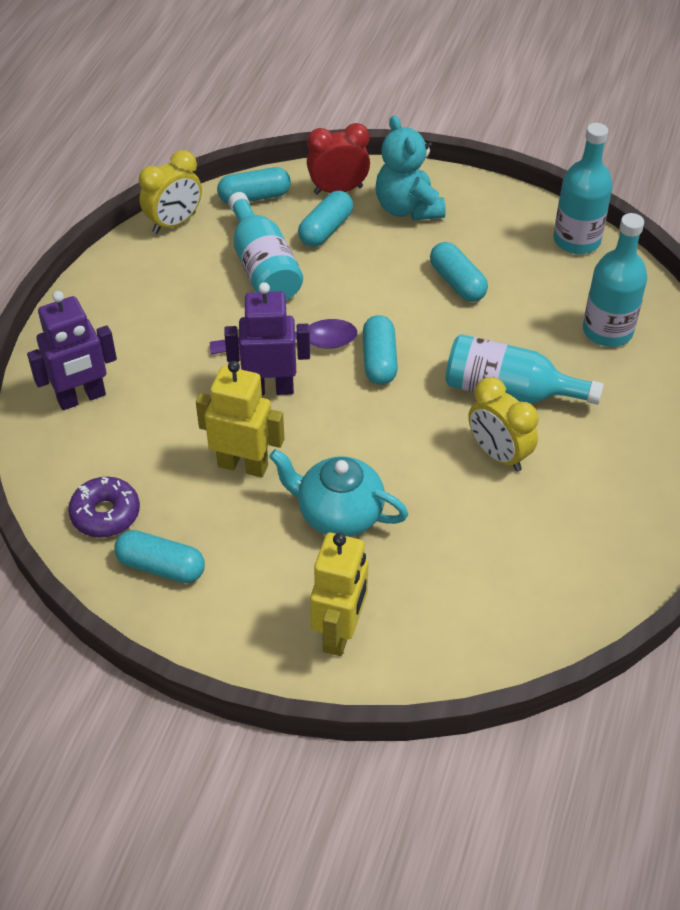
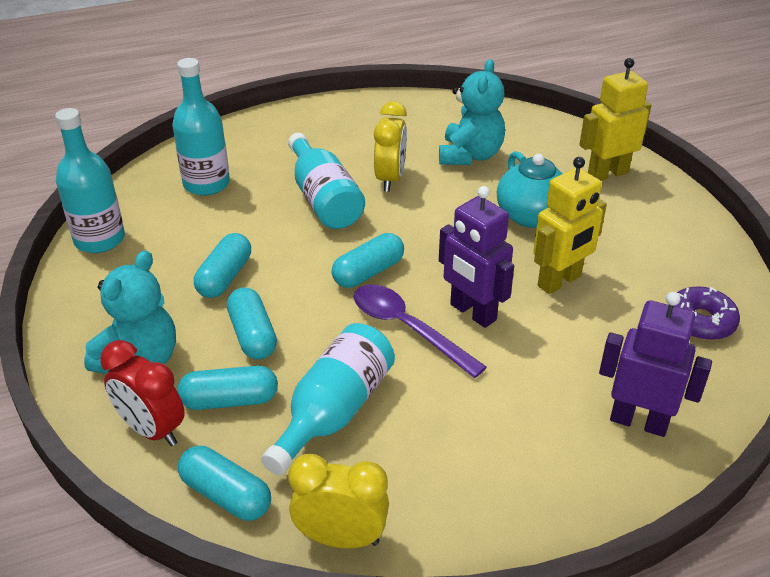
camera: 130 degrees left, 10 degrees down
(161, 567) = (688, 267): turquoise capsule -> turquoise capsule (253, 335)
(243, 465) = (559, 281): yellow robot -> yellow robot turned 105 degrees counterclockwise
(481, 543) = (470, 155): none -> turquoise teddy bear

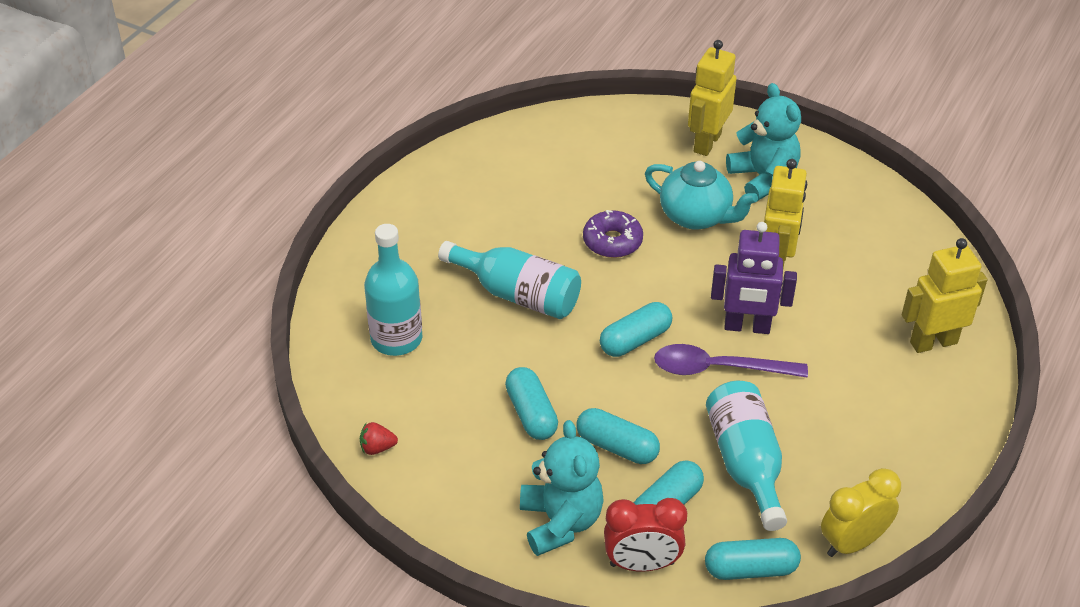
camera: 40 degrees left, 5 degrees up
(99, 239) = (377, 448): turquoise bottle -> red strawberry
(368, 272) = (635, 340): turquoise capsule -> turquoise capsule turned 45 degrees clockwise
(390, 179) = (547, 243): yellow clock -> none
(470, 155) = (584, 182): turquoise teddy bear -> turquoise teddy bear (763, 178)
(638, 421) = (933, 342): purple robot -> yellow robot
(700, 322) = (895, 241): purple donut -> purple donut (612, 241)

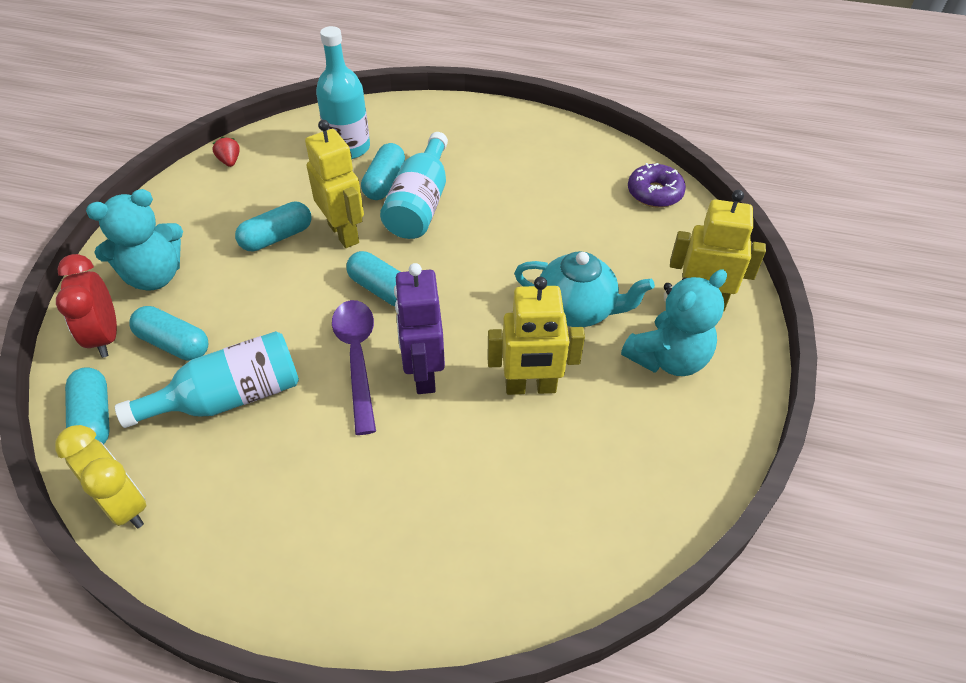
camera: 75 degrees right, 5 degrees up
(612, 241) = (513, 253): purple donut -> purple donut (654, 193)
(617, 446) = (244, 298): turquoise capsule -> turquoise capsule (384, 182)
(696, 216) = (577, 310): turquoise teapot -> turquoise teapot turned 90 degrees counterclockwise
(933, 342) = (446, 565): yellow robot -> yellow robot (344, 233)

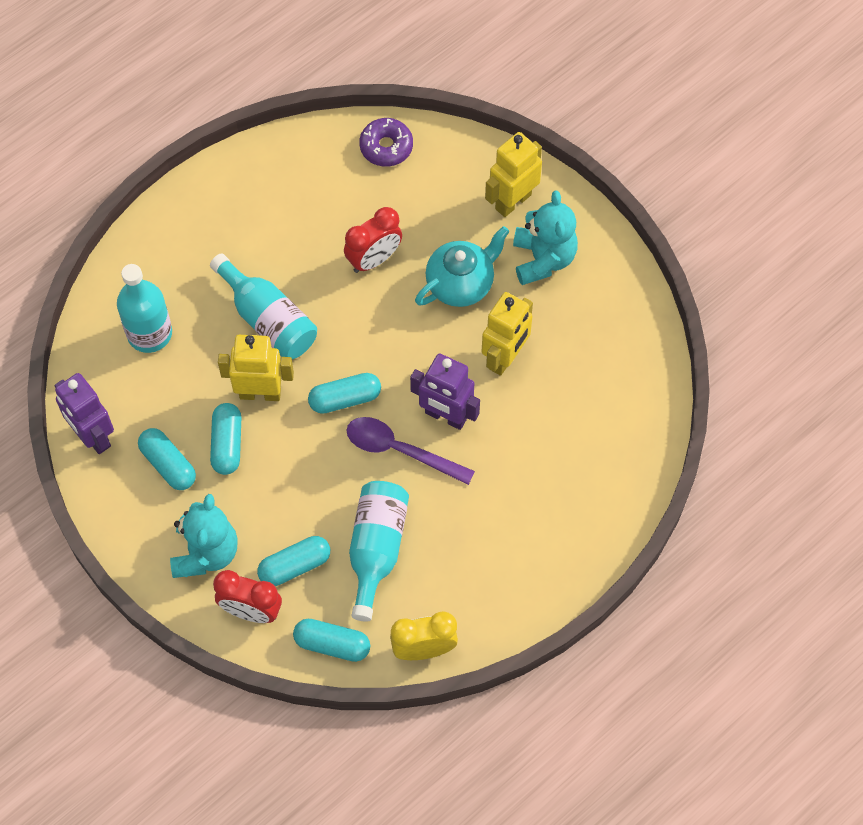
camera: 55 degrees left, 15 degrees up
(230, 161) = (93, 436): red strawberry -> purple robot
(384, 182) = (220, 330): turquoise capsule -> turquoise capsule (168, 464)
(541, 239) = (374, 259): none -> red clock

